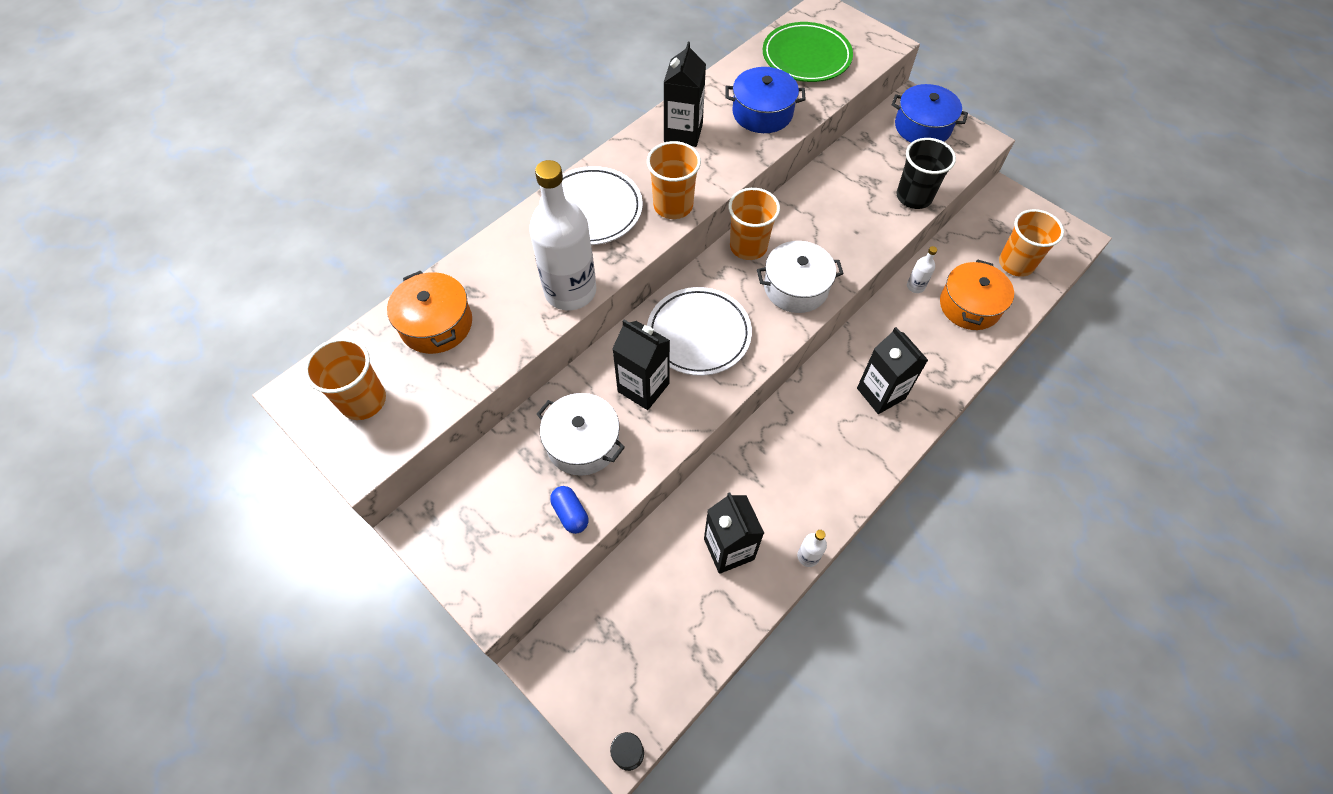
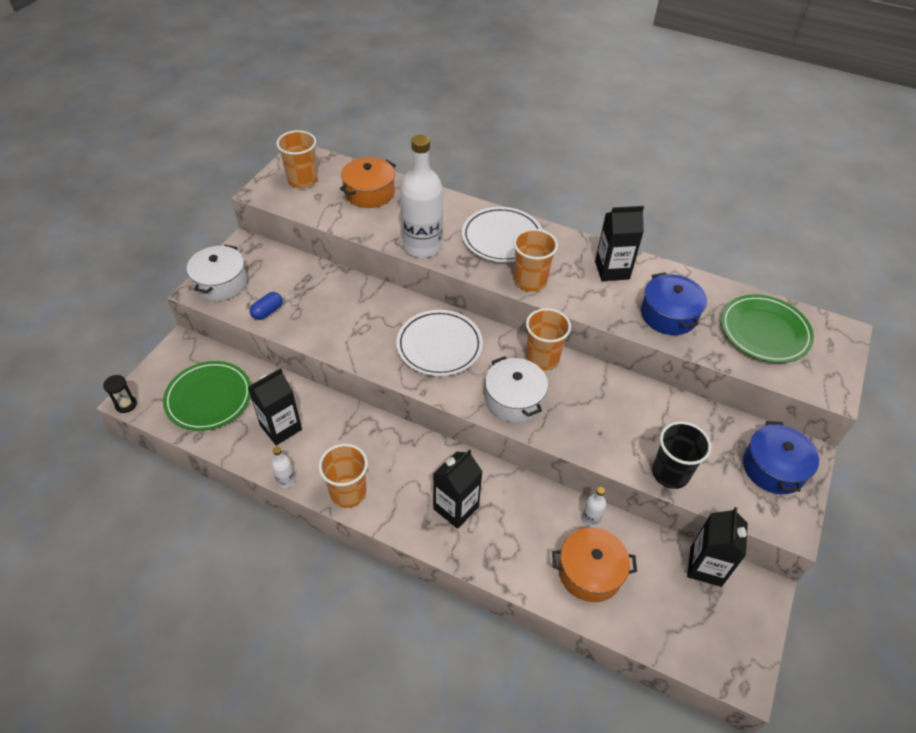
camera: 70 degrees right, 10 degrees down
(583, 443) = (323, 304): white pot -> white pot (221, 283)
(643, 387) = (379, 325): black carton -> black carton (705, 566)
(654, 633) = (209, 398): none -> green plate
(1016, 263) = (669, 612): orange cup -> orange cup (348, 492)

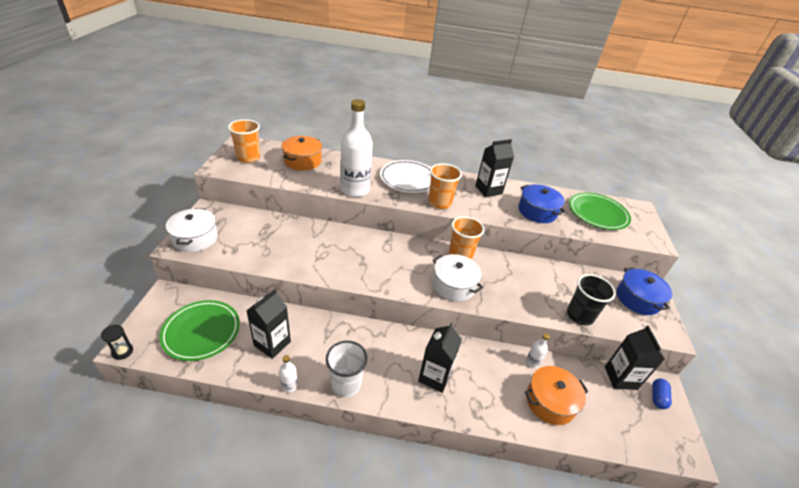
camera: 20 degrees left, 10 degrees down
(267, 312) = (242, 253): blue capsule -> blue capsule (657, 397)
(348, 492) = (346, 384): orange cup -> white cup
(439, 346) = (385, 258): white plate -> none

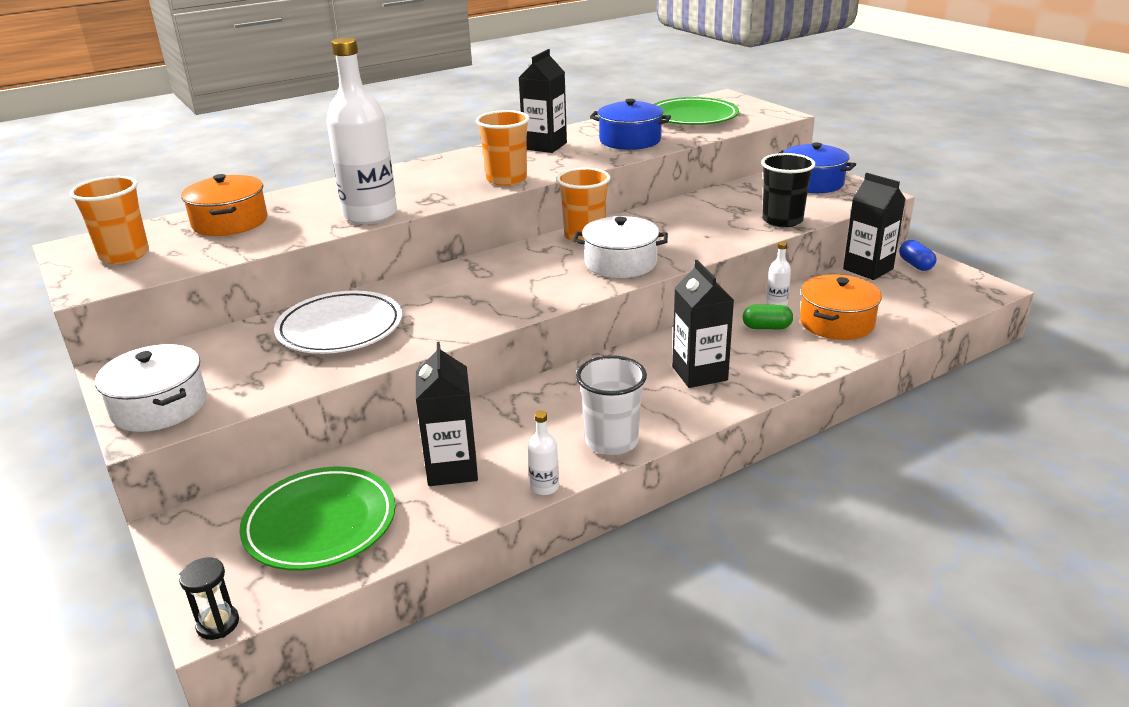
camera: 35 degrees left, 10 degrees down
(408, 179) = (426, 177): white plate -> white plate (340, 328)
(506, 374) = (766, 327): none -> green capsule

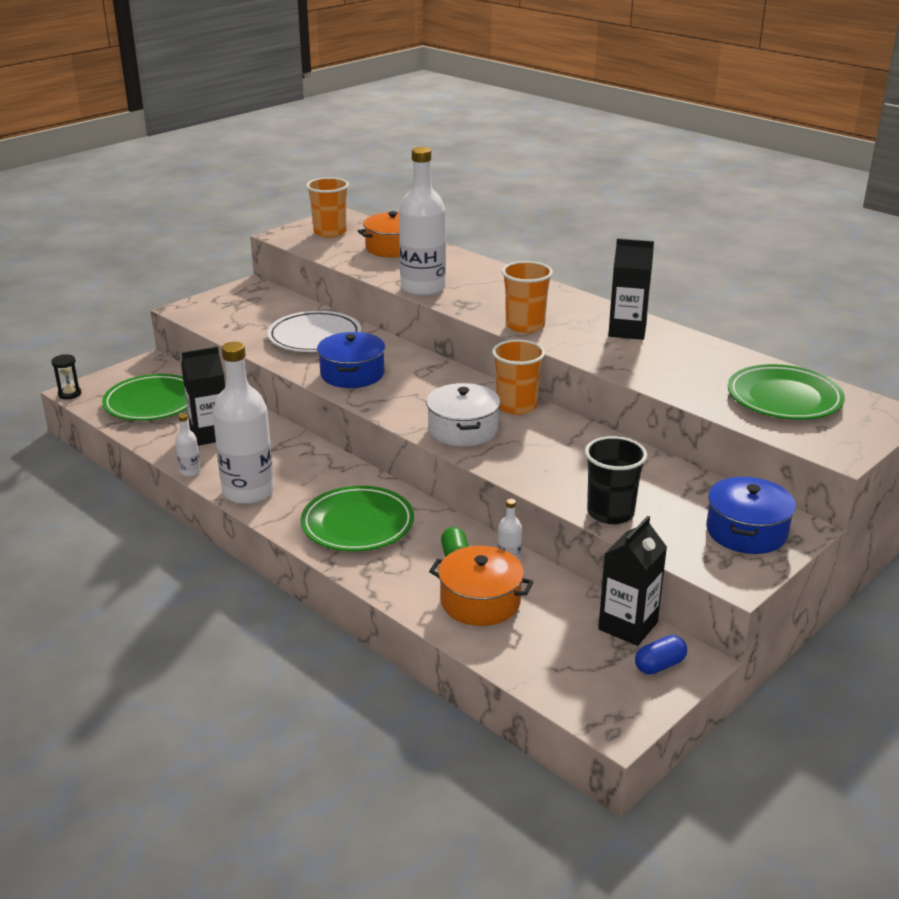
camera: 75 degrees right, 0 degrees up
(159, 406) = (209, 307): white pot -> none
(611, 441) = (248, 492): white cup -> white bottle
(630, 140) = (672, 370): blue pot -> blue pot (352, 374)
(699, 373) = (357, 524): black carton -> green plate

